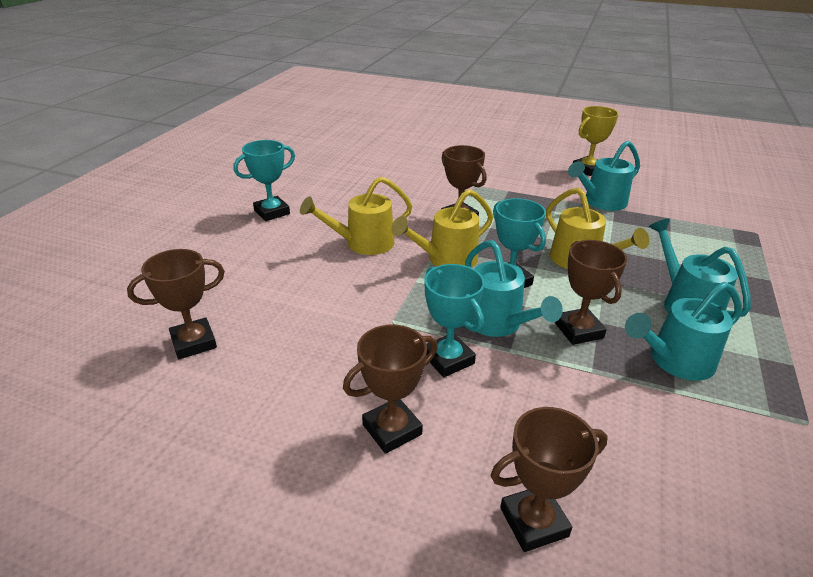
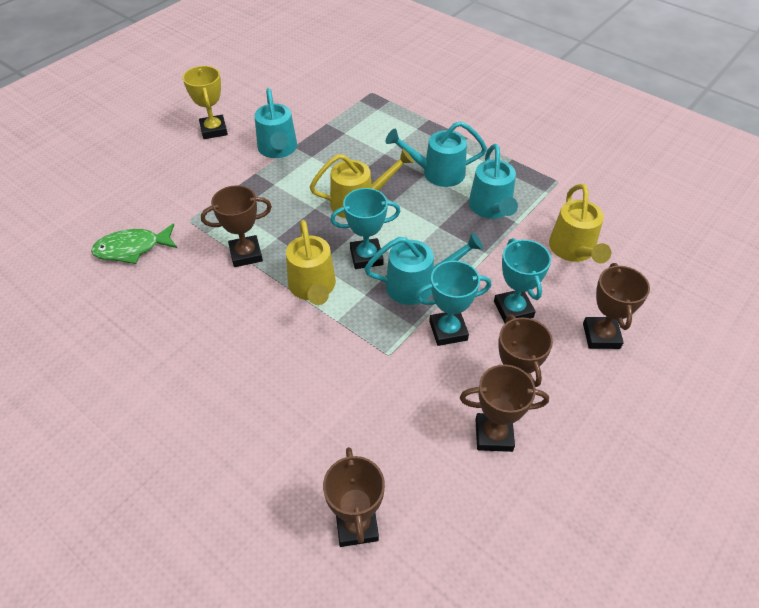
camera: 70 degrees left, 15 degrees up
(272, 212) = (129, 419): turquoise trophy -> turquoise trophy (513, 309)
(362, 244) = (250, 345): yellow watering can -> yellow watering can (574, 251)
(426, 173) = (132, 249): none -> green fish
(578, 330) = (443, 242): brown trophy -> brown trophy (493, 435)

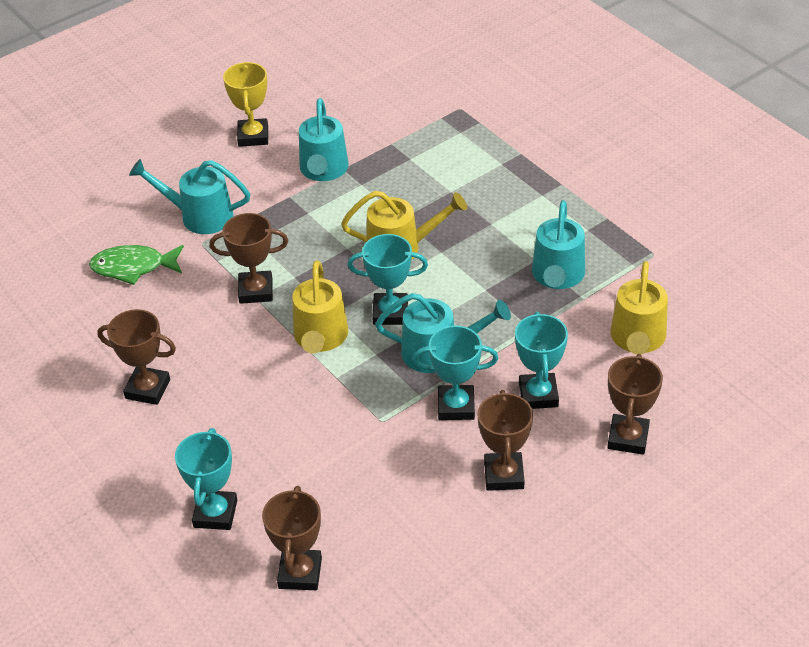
camera: 15 degrees right, 5 degrees down
(258, 475) = (215, 513): none -> turquoise trophy
(436, 173) = (506, 224): turquoise watering can -> turquoise watering can (198, 216)
(493, 435) = (467, 517): brown trophy -> brown trophy (147, 389)

